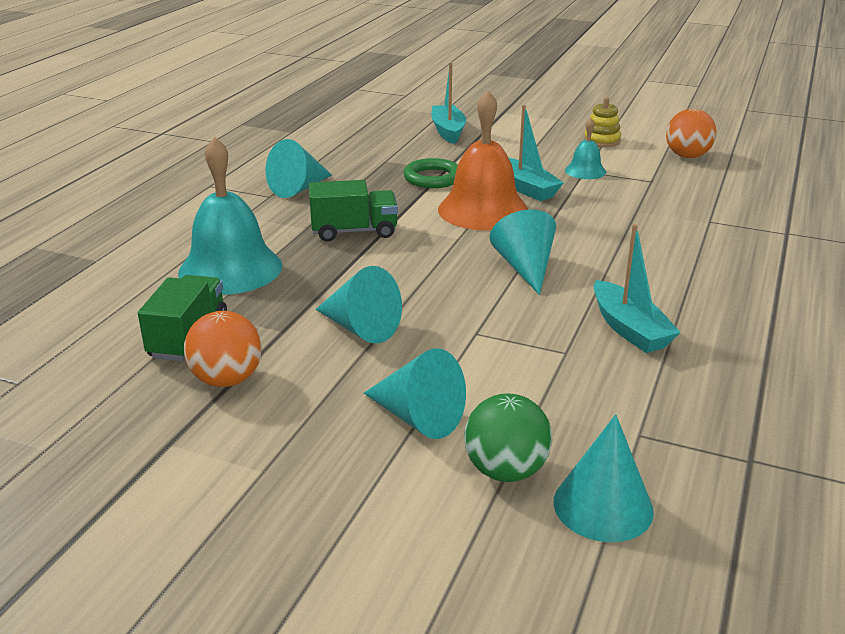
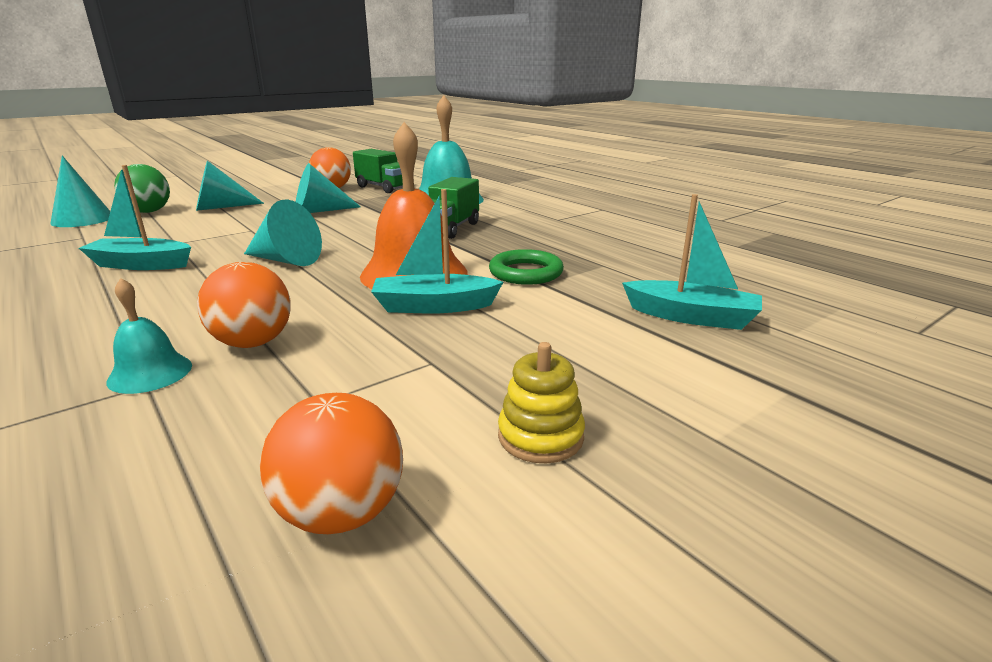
camera: 120 degrees right, 5 degrees down
(298, 188) = (563, 227): turquoise cone -> none
(585, 171) = (429, 362): turquoise bell -> turquoise bell (150, 373)
(640, 216) = (253, 343): none -> orange ball

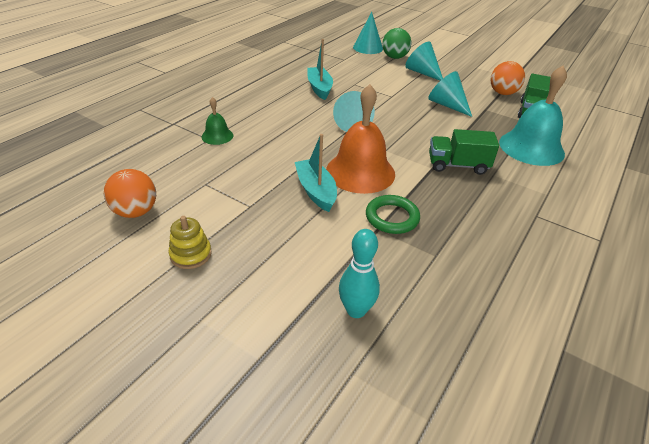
camera: 70 degrees right, 15 degrees up
(150, 373) = (217, 136): turquoise bell -> green bell
(253, 343) = (251, 149): orange ball -> none
(691, 317) = (356, 310): turquoise boat -> turquoise bowling pin

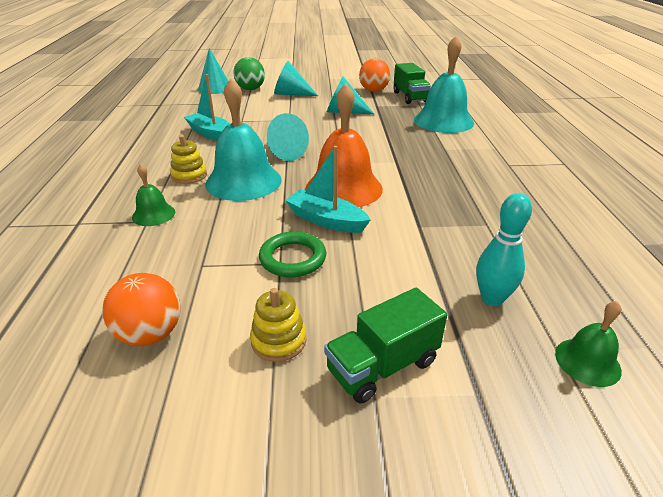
camera: 35 degrees left, 5 degrees down
(268, 116) = (189, 175): none -> yellow stacking toy
(297, 135) = (243, 181): none -> turquoise bell
(362, 395) = (587, 361): none -> green bell
(392, 217) = (418, 212): green ring -> green ring (293, 258)
(457, 165) = (412, 152): green truck -> green truck (382, 366)

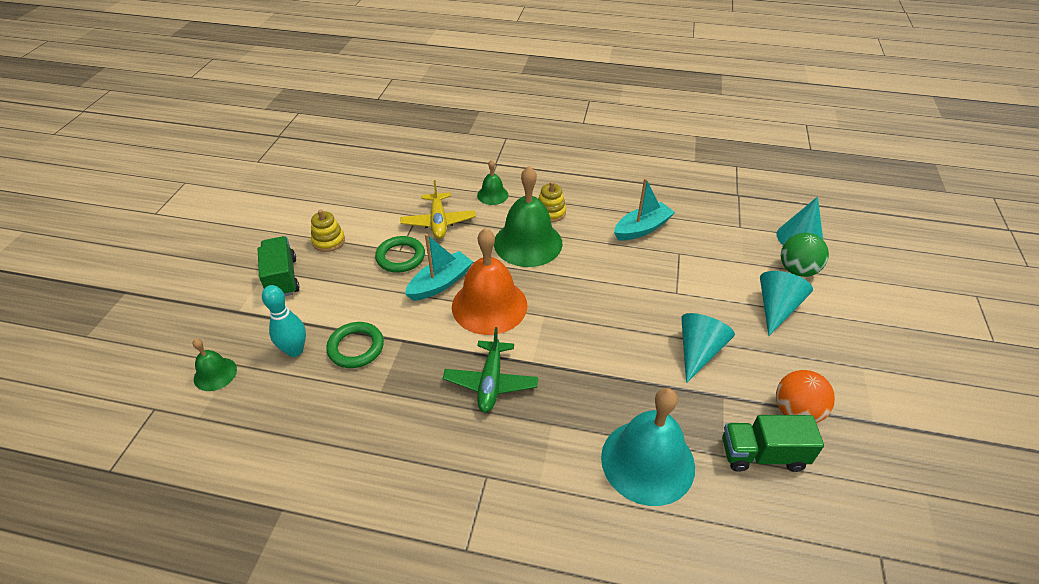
camera: 105 degrees right, 10 degrees up
(150, 334) = (365, 196): orange ball -> none
(214, 244) = (438, 222): none -> yellow plane
(243, 181) = (528, 243): turquoise bell -> green bell
(283, 152) = (581, 275): turquoise cone -> none
(429, 174) = (491, 382): none -> green plane
(451, 253) = (356, 347): none -> green ring

